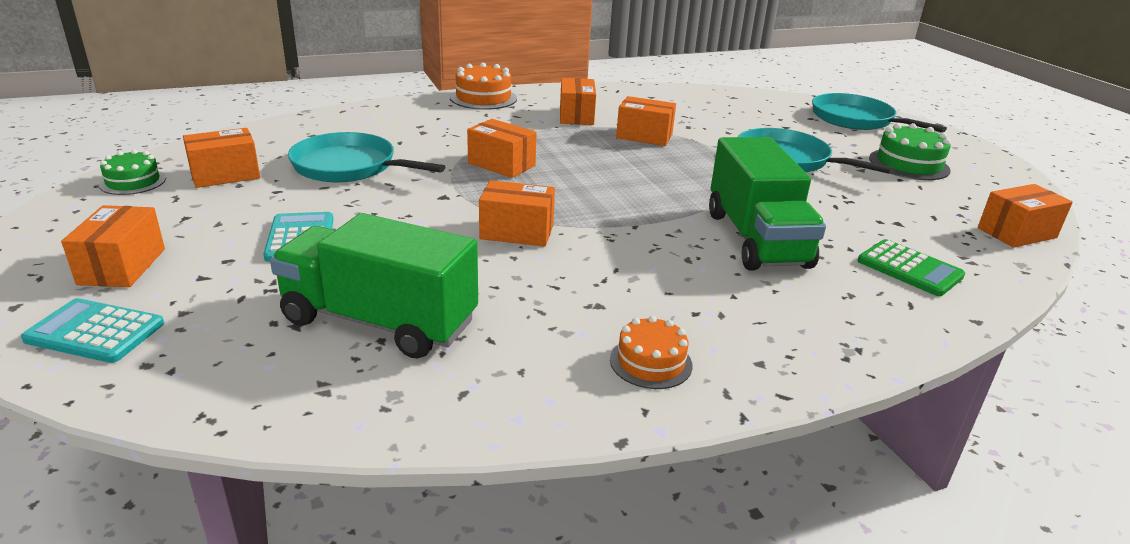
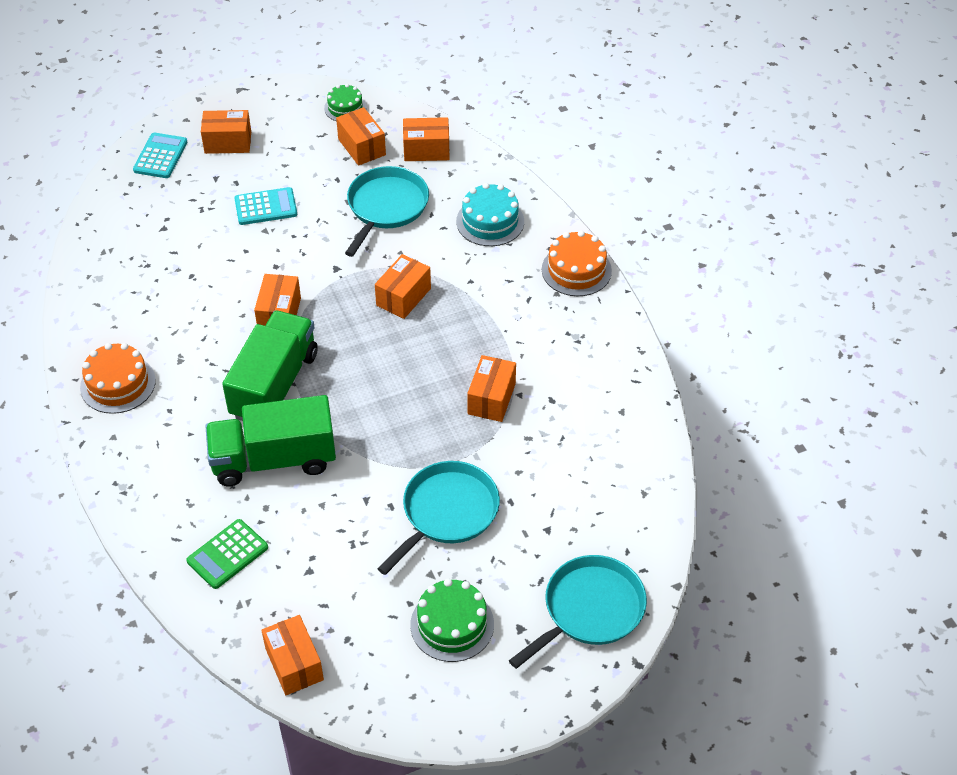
camera: 90 degrees right, 20 degrees up
(379, 321) = (166, 261): green truck -> green truck (274, 385)
(401, 123) = (490, 221): none -> turquoise cake
(576, 116) = (539, 345): orange box -> orange box (426, 150)
(651, 362) = (118, 384): orange cake -> orange cake, size x1.51

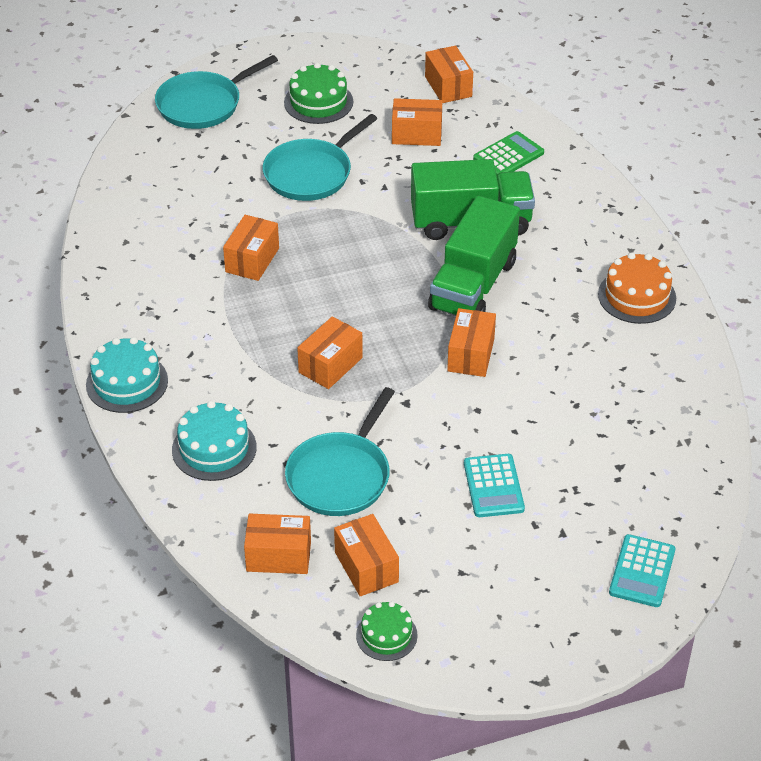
camera: 175 degrees left, 5 degrees down
(228, 142) = (551, 587): orange box -> orange box (416, 134)
(266, 207) = (493, 486): turquoise calculator -> turquoise calculator turned 90 degrees counterclockwise
(576, 270) = (127, 382): orange cake -> turquoise cake

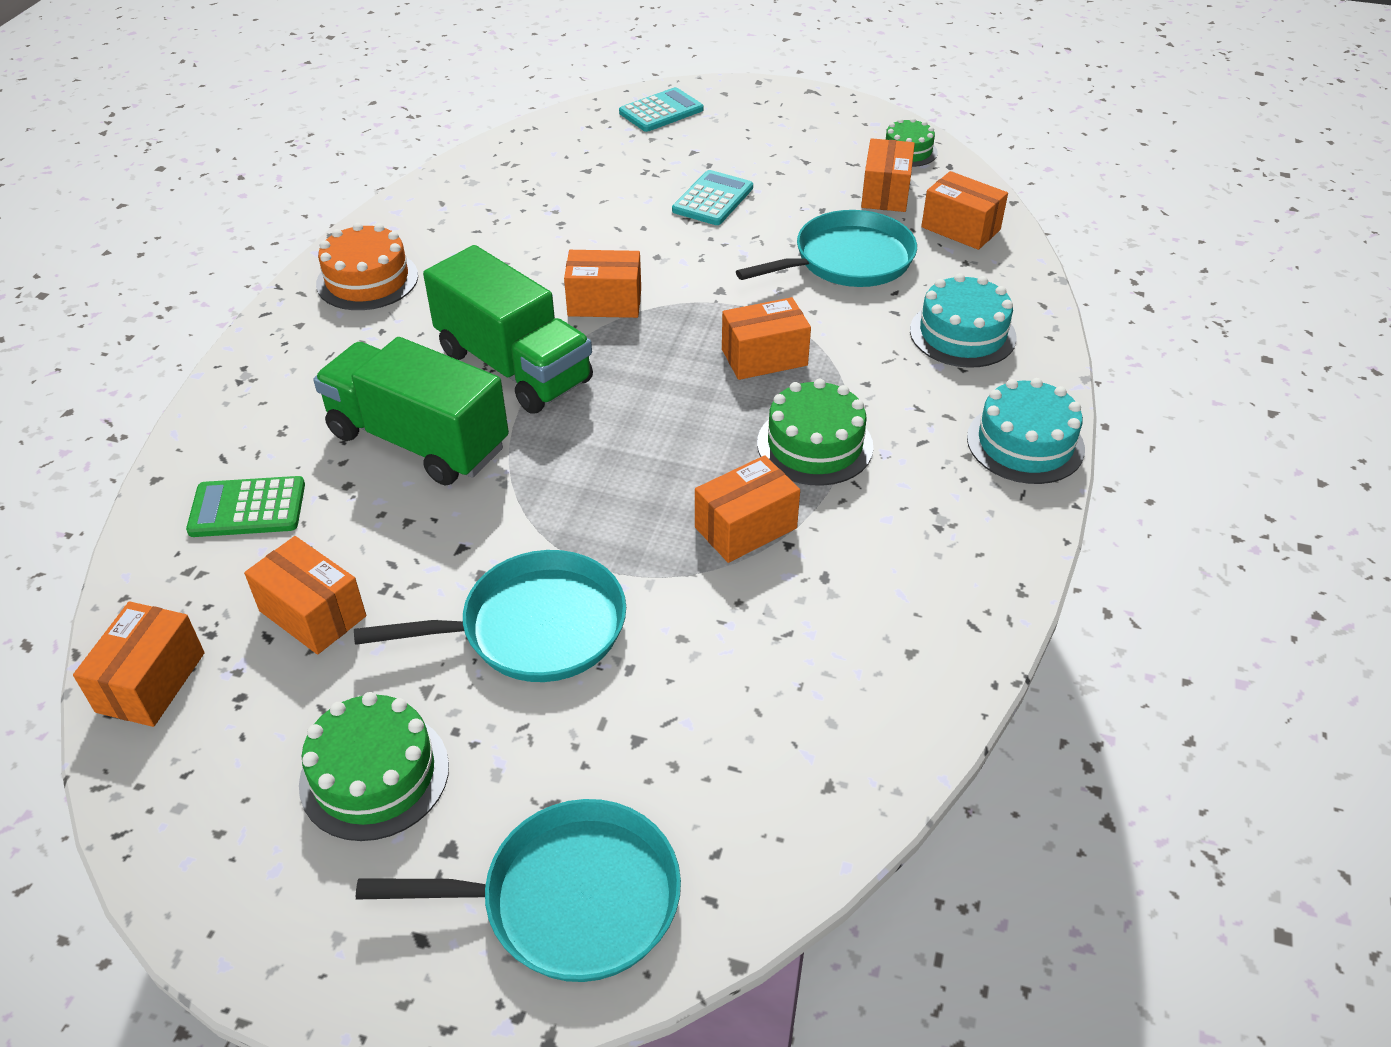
camera: 145 degrees left, 0 degrees up
(252, 322) = (815, 445): none -> green cake
(470, 355) = (604, 302): orange box -> orange box turned 45 degrees clockwise
(473, 285) = (514, 367): green truck -> green truck turned 75 degrees clockwise

